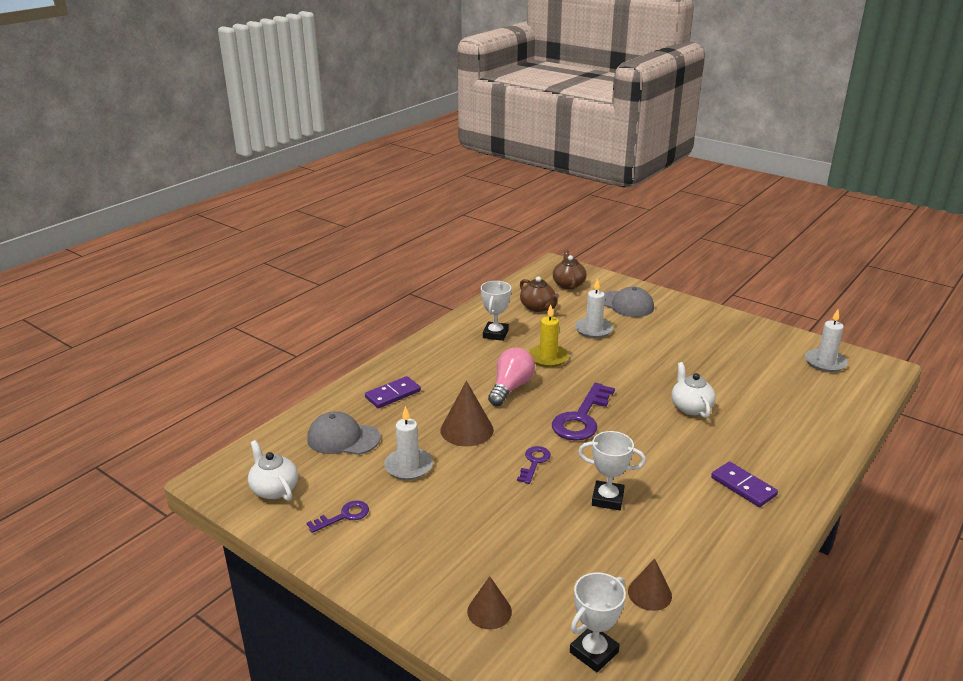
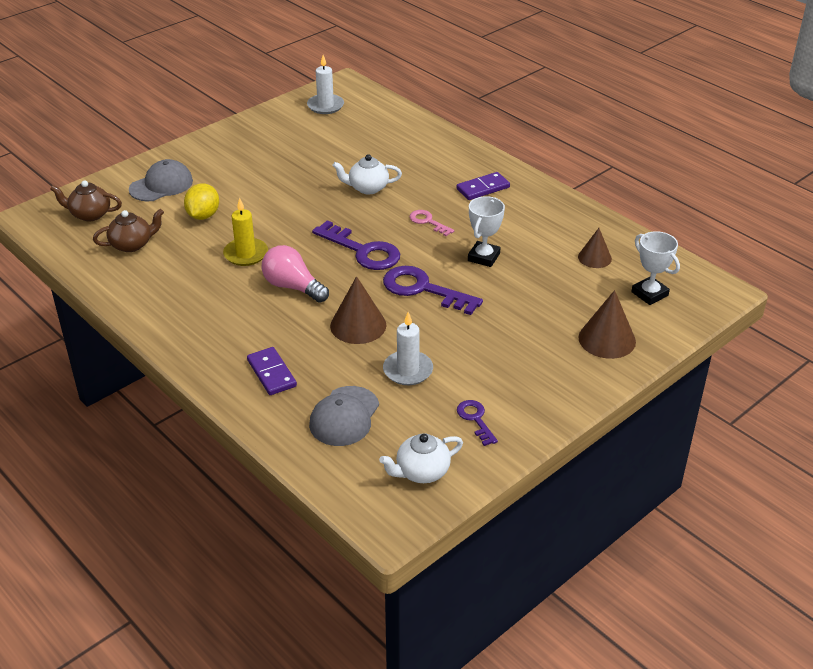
camera: 80 degrees left, 10 degrees up
(489, 611) = (607, 339): brown cone -> brown cone, size x1.56
(495, 334) = (176, 283): white trophy -> none
(534, 462) = (423, 289): purple key -> purple key, size x1.87
(593, 329) = (203, 215): white candle -> yellow lemon
(652, 453) = (428, 222): none -> pink key

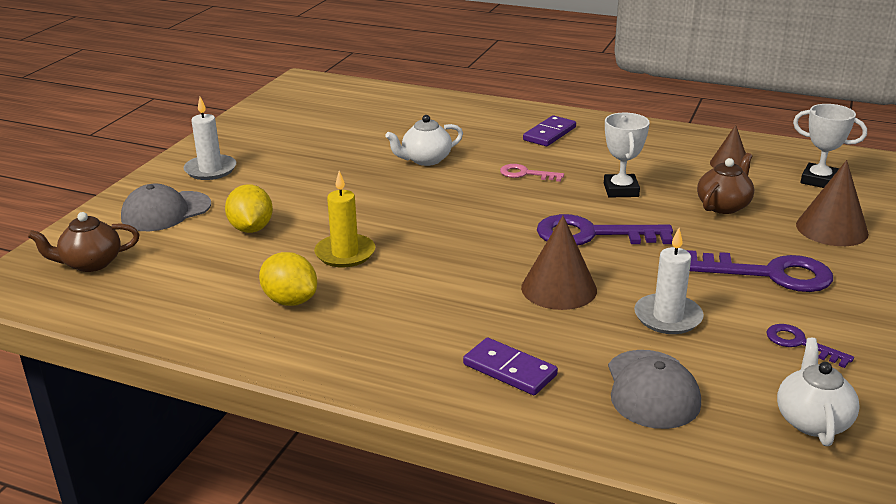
camera: 25 degrees left, 10 degrees down
(132, 244) = (181, 281): brown teapot -> brown teapot (723, 206)
(161, 185) = (166, 212): grey cap -> grey cap turned 150 degrees counterclockwise
(184, 280) = (290, 300): none -> yellow lemon
(292, 287) = (438, 271): pink light bulb -> none
(325, 106) = (301, 102): white candle -> white candle (210, 170)
(363, 251) = (483, 216): purple key -> purple key (769, 274)
(421, 472) = (812, 421): white teapot -> white teapot turned 150 degrees clockwise

